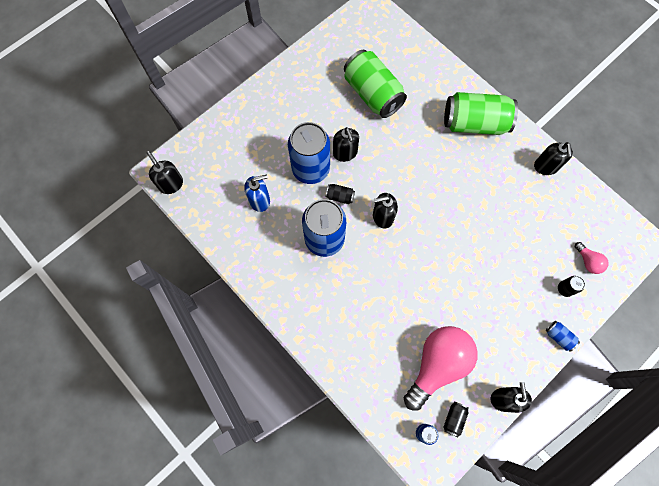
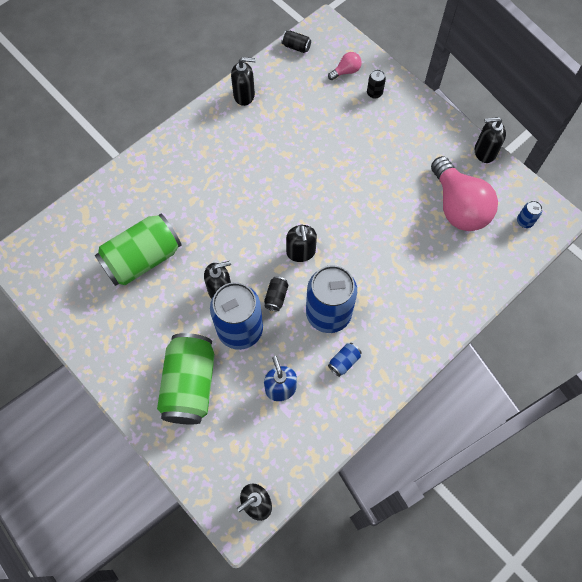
camera: 90 degrees left, 5 degrees down
(437, 364) = (458, 206): pink light bulb -> pink light bulb turned 150 degrees counterclockwise
(454, 419) = (508, 195): black can -> black can (296, 47)
(474, 123) = (189, 156): green can -> green can (190, 385)
(559, 337) = (421, 102): blue can -> blue can (344, 361)

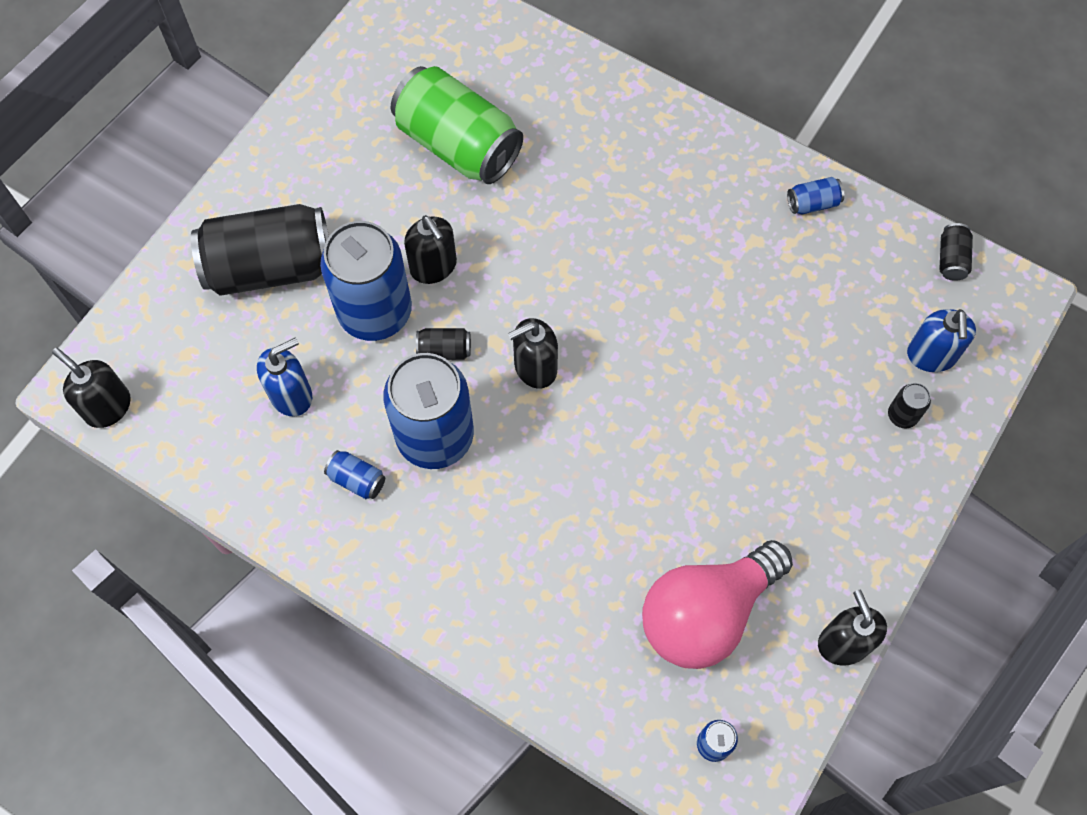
camera: 75 degrees right, 0 degrees up
(190, 385) = (270, 267): green can -> black can
(244, 95) = (813, 203): black soap dispenser -> blue can
(346, 71) = (931, 355): pink light bulb -> blue soap dispenser

